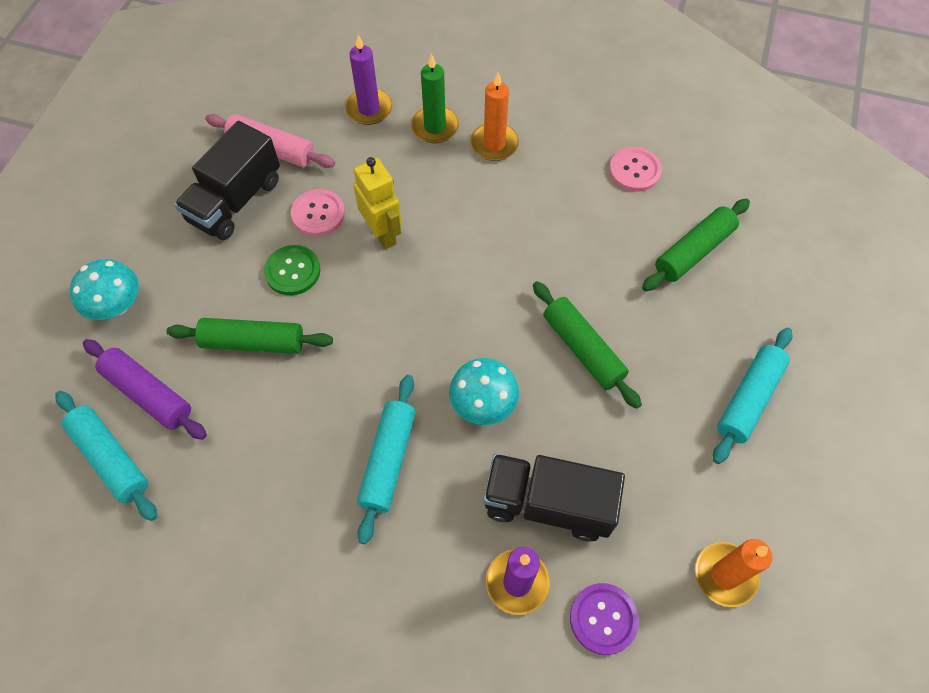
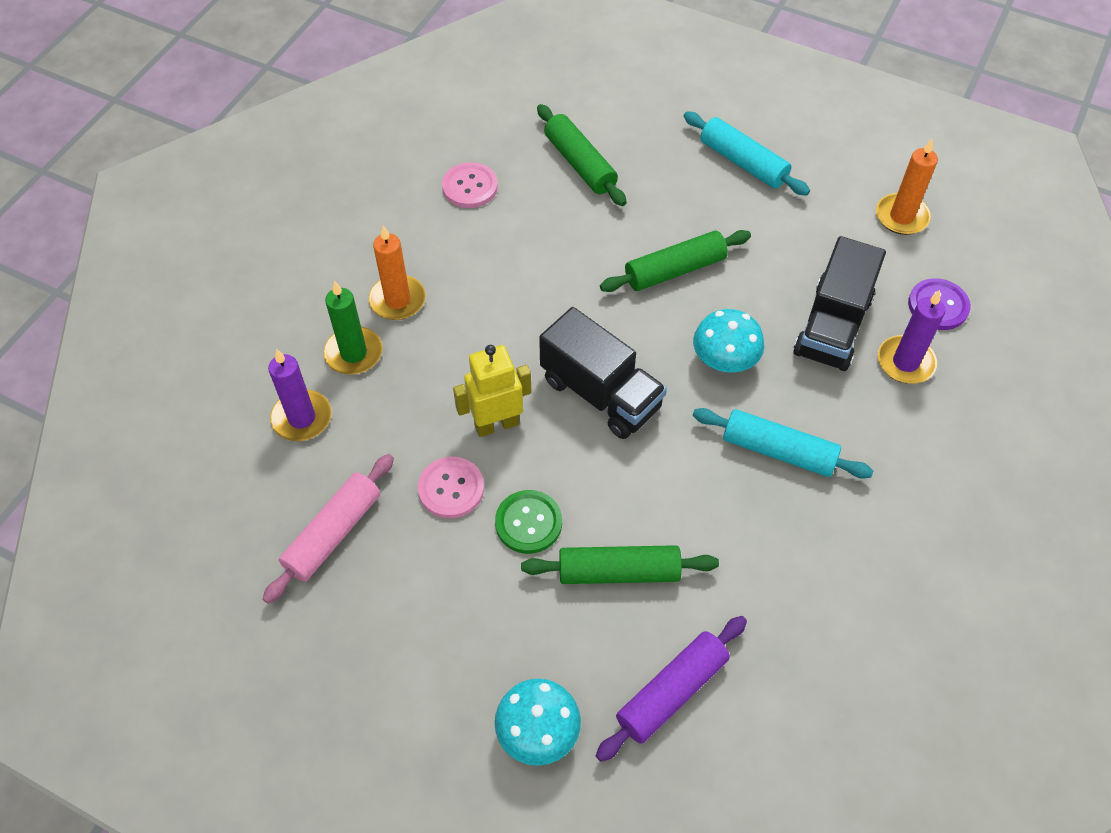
camera: 80 degrees left, 5 degrees down
(111, 458) = (751, 735): turquoise rolling pin -> none
(235, 201) = (406, 581): black truck -> black truck (600, 393)
(253, 342) = (618, 571): green rolling pin -> green rolling pin turned 75 degrees clockwise

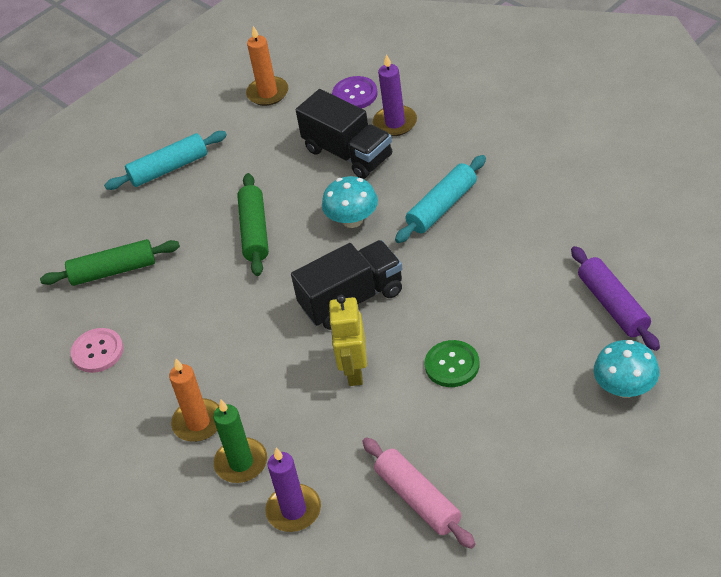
camera: 65 degrees left, 10 degrees down
(451, 488) = (404, 411): pink button -> none
(618, 571) = (511, 317): green rolling pin -> none

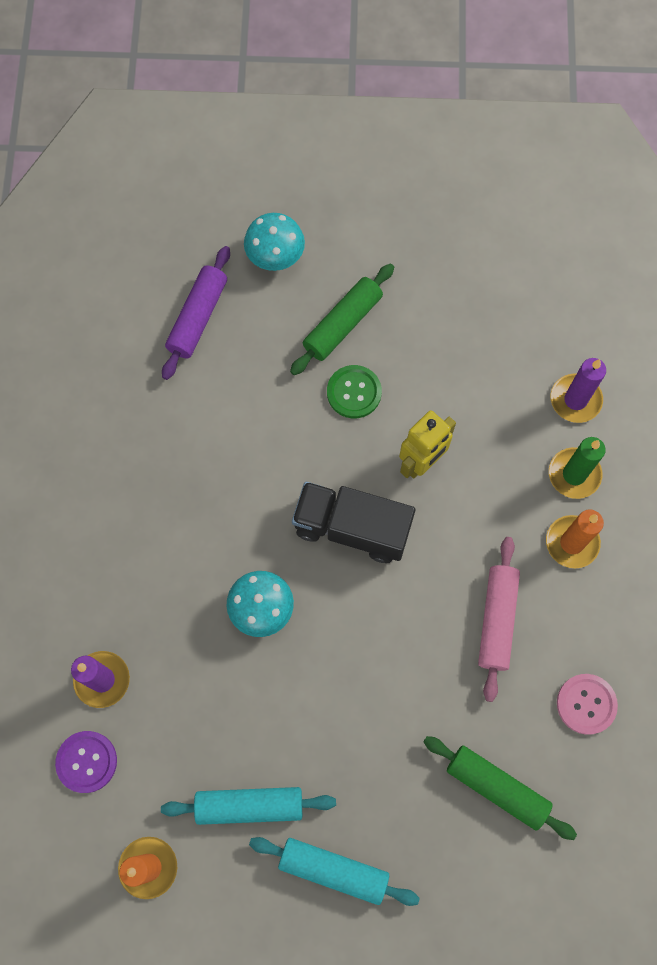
camera: 140 degrees left, 25 degrees up
(254, 231) = (345, 691): green rolling pin -> green rolling pin (343, 324)
(348, 153) = (178, 691): black truck -> none
(418, 499) = (490, 323): pink rolling pin -> pink rolling pin (496, 620)
(442, 207) = (185, 538): turquoise rolling pin -> turquoise rolling pin (249, 805)

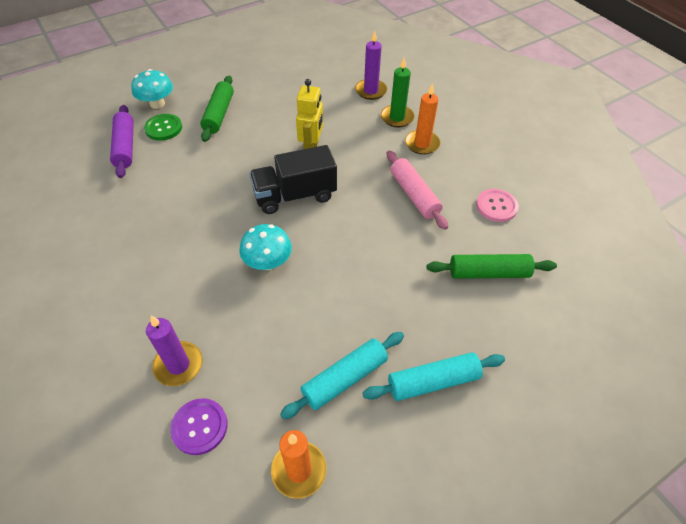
camera: 35 degrees left, 20 degrees down
(354, 392) = (248, 138): green button -> green button (163, 128)

